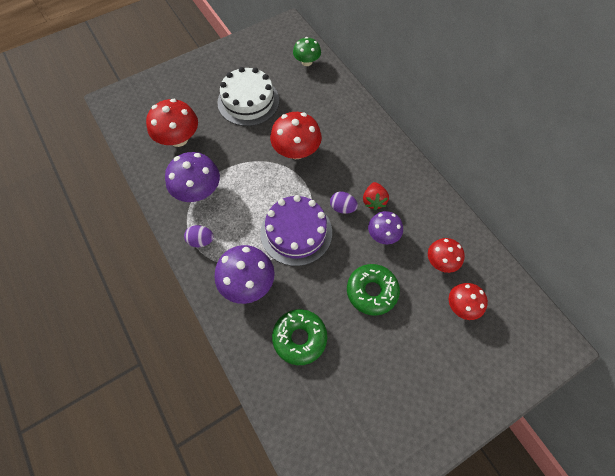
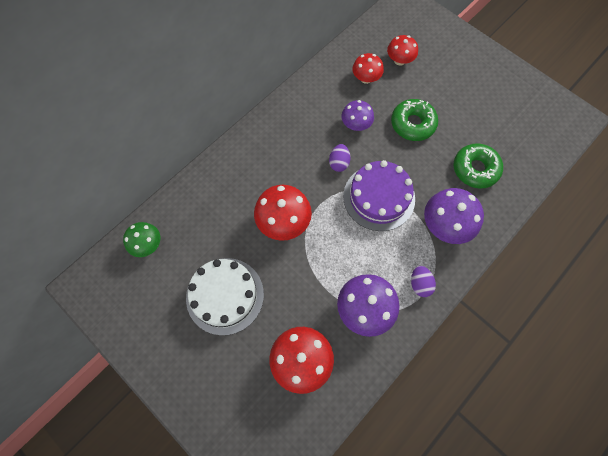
camera: 105 degrees left, 5 degrees up
(374, 201) = (322, 138): red strawberry -> none

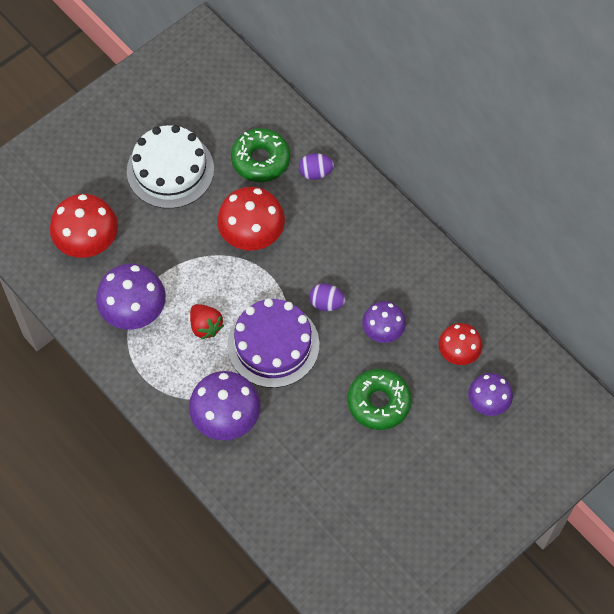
camera: 95 degrees right, 5 degrees down
(147, 244) = (240, 94): green mushroom -> none
(370, 249) = (205, 326): none -> red strawberry
(399, 60) = (488, 402): red mushroom -> purple mushroom
(420, 284) = (155, 375): purple egg -> purple egg (315, 173)
(475, 169) = (302, 471): green donut -> green donut (260, 160)

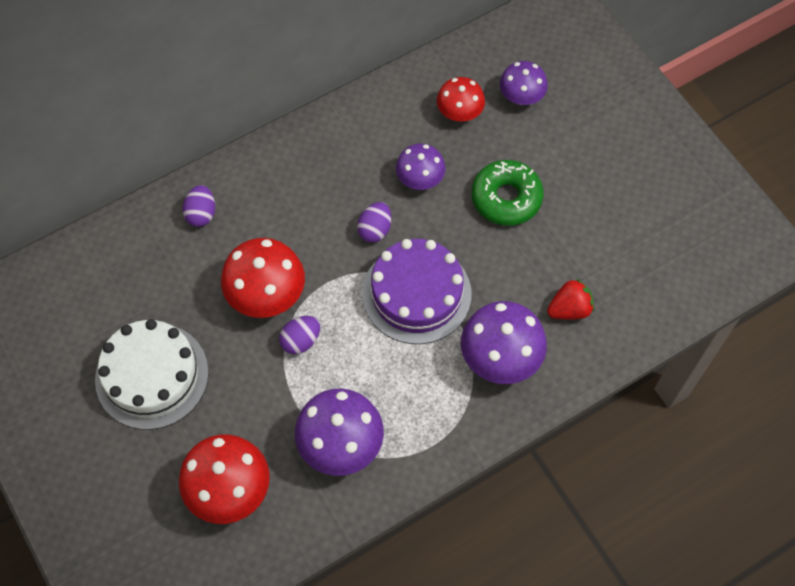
camera: 80 degrees left, 0 degrees up
(205, 326) = (378, 364): red strawberry -> red strawberry (569, 309)
(216, 266) = (301, 341): none -> purple egg
(260, 160) = (167, 270): green donut -> none

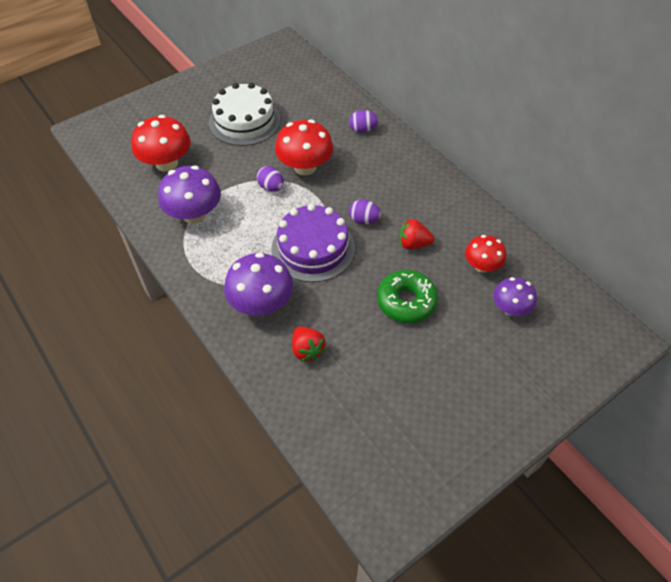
camera: 85 degrees right, 10 degrees down
(420, 179) = (413, 244): purple mushroom -> red strawberry

